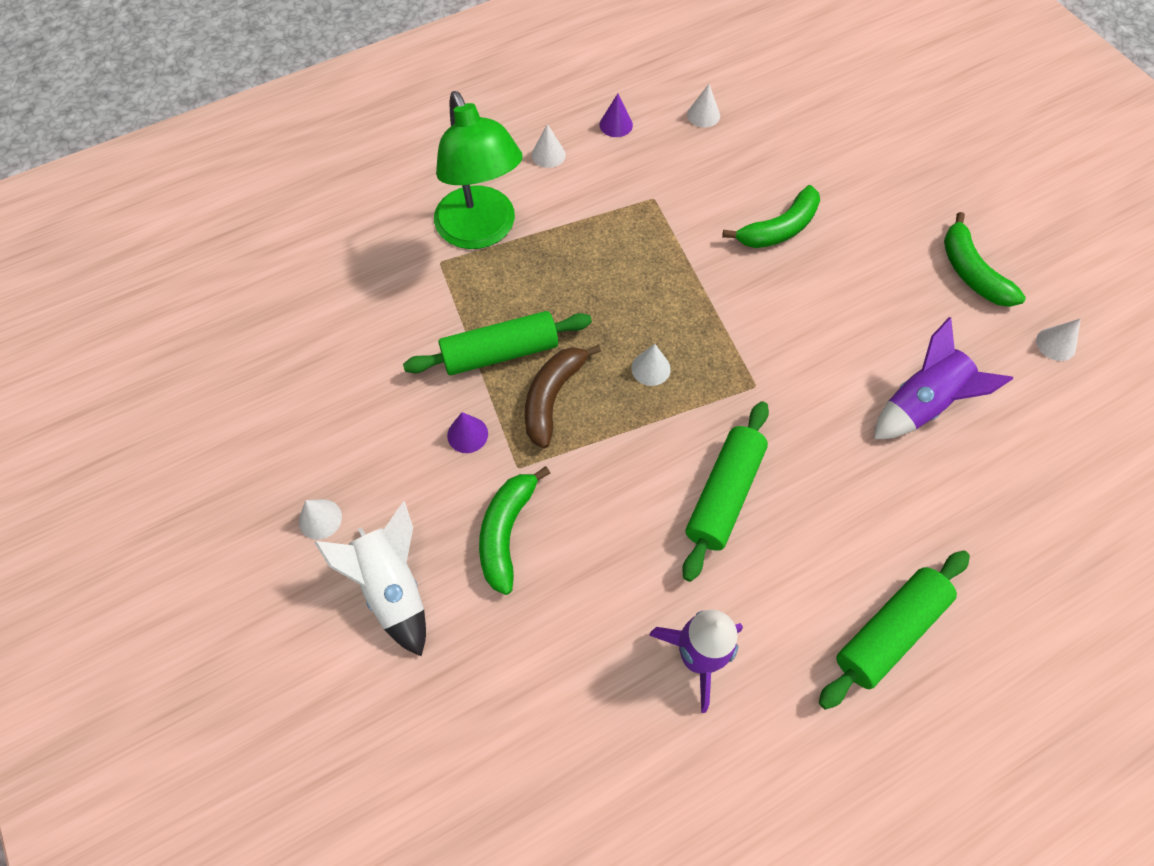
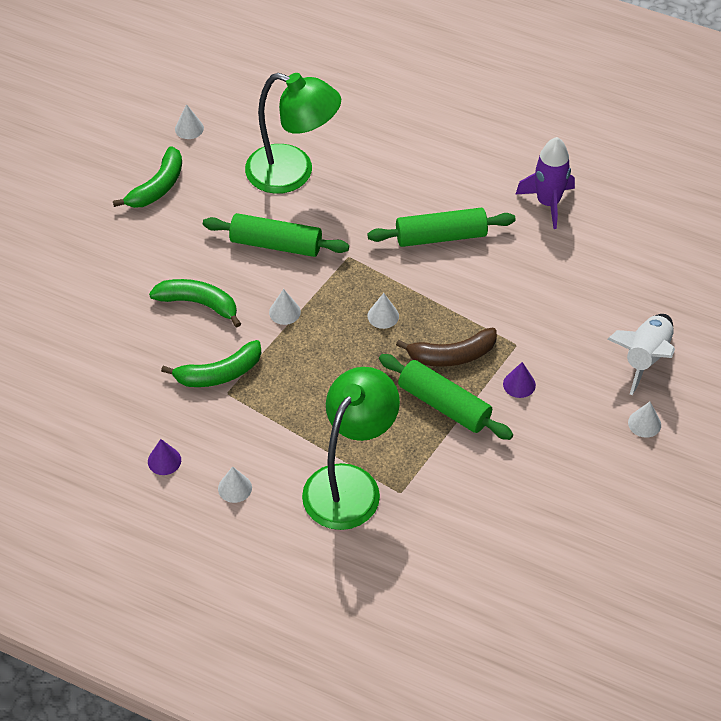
camera: 125 degrees left, 10 degrees down
(506, 532) = (561, 325): green banana -> green banana (219, 374)
(703, 115) = (108, 407): white cone -> white cone (284, 312)
(889, 631) = (458, 134): green rolling pin -> green rolling pin (276, 244)
(921, 404) = (293, 173): purple rocket -> green lamp

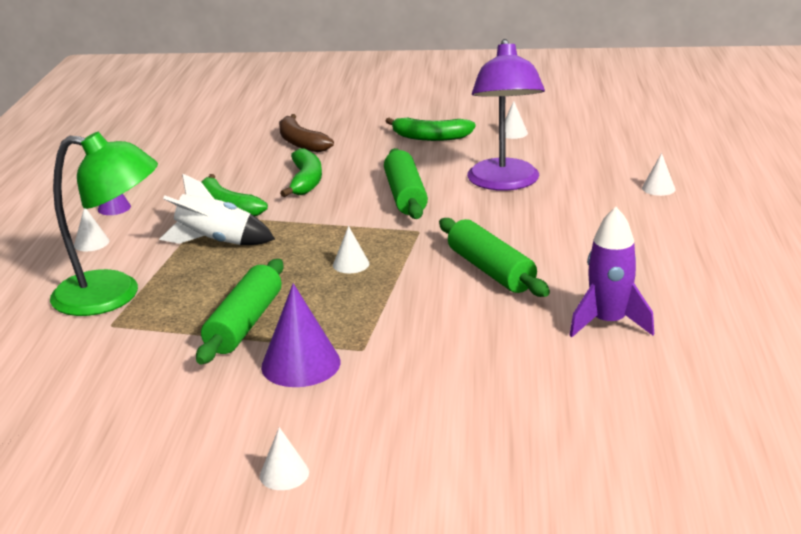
camera: 70 degrees right, 25 degrees down
(284, 312) = (322, 218): white cone -> white cone (658, 188)
(293, 173) = (504, 183): green lamp -> purple lamp
(452, 355) = (319, 313): brown banana -> brown banana (300, 143)
(519, 384) = (301, 364): purple cone -> purple cone, size x1.85
(645, 358) = (402, 451): white rocket -> white rocket (216, 242)

